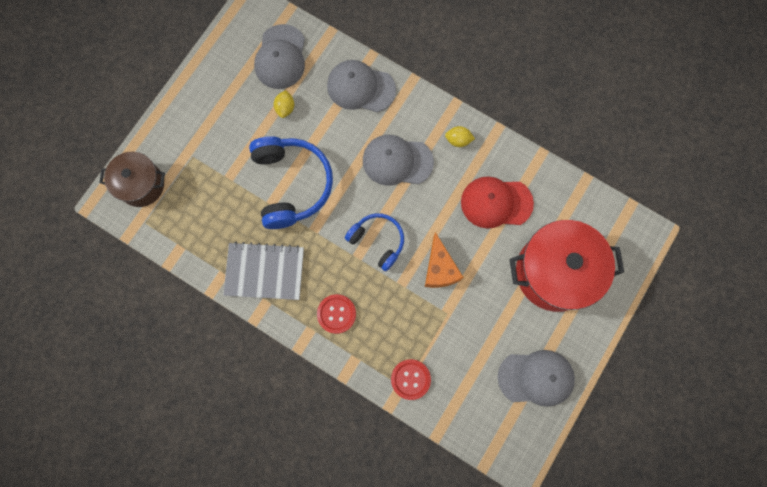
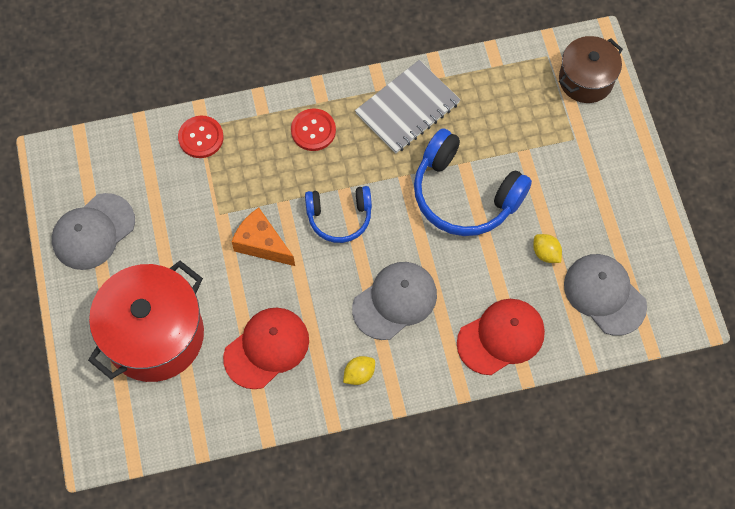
camera: 135 degrees right, 10 degrees down
(360, 87) = (501, 337): grey cap -> red cap

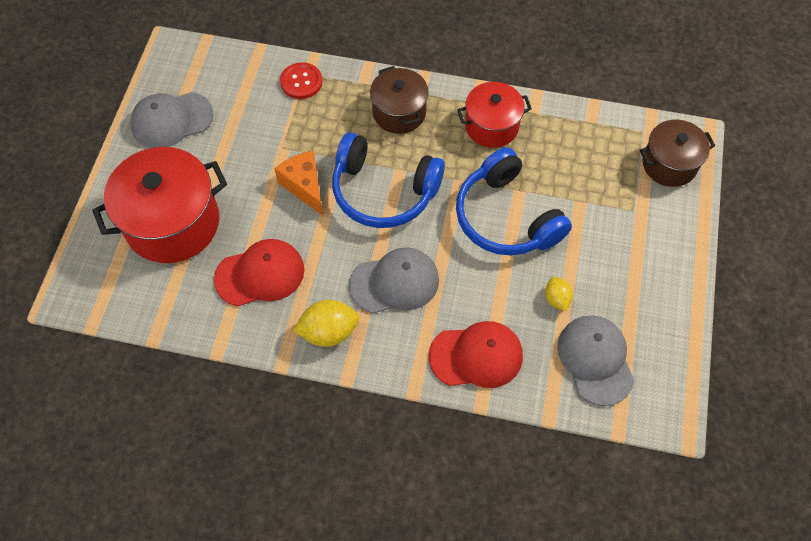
camera: 25 degrees right, 5 degrees down
(313, 130) = (399, 112): red button -> brown pot
(339, 217) = (383, 191): blue headphones -> blue headphones, size x1.64
(359, 374) = (328, 332): yellow lemon -> yellow lemon, size x1.69
(407, 108) = (491, 126): grey notebook -> red pot

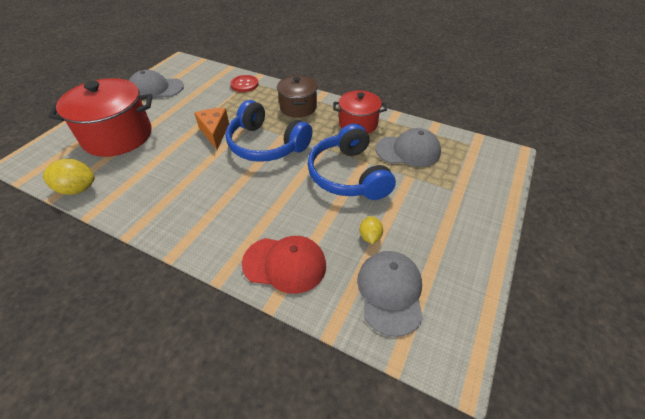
camera: 15 degrees right, 15 degrees down
(260, 274) = (153, 174): red cap -> none
(328, 332) = (177, 220): yellow lemon -> yellow lemon (77, 189)
(395, 282) = (245, 198): grey cap -> grey cap (408, 151)
(669, 164) = (487, 166): brown pot -> none

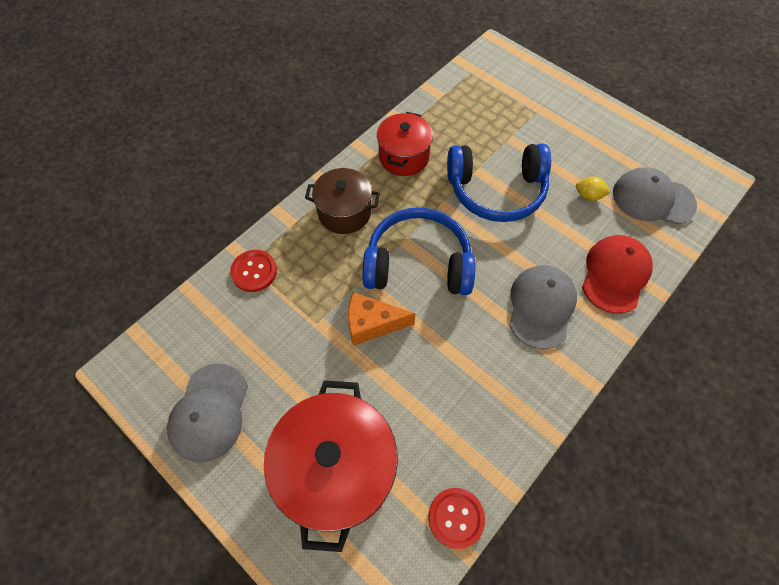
camera: 75 degrees left, 15 degrees up
(77, 189) = (456, 518): yellow lemon -> red button
(266, 144) = (418, 263): blue headphones -> blue headphones turned 135 degrees counterclockwise
(408, 151) = (468, 126): grey cap -> grey cap (541, 307)

